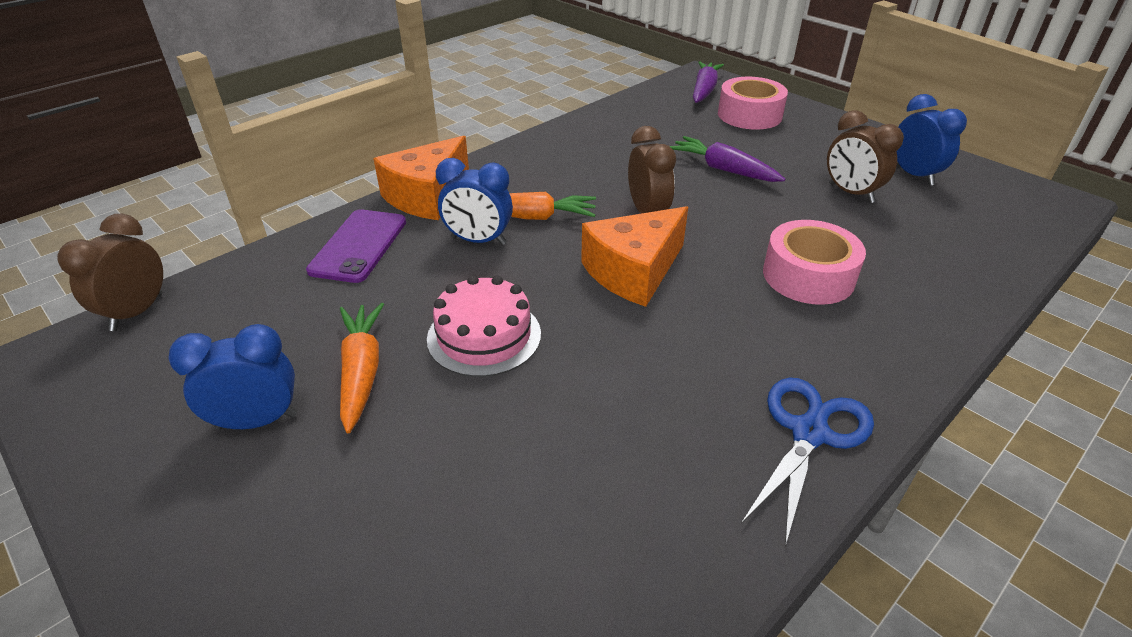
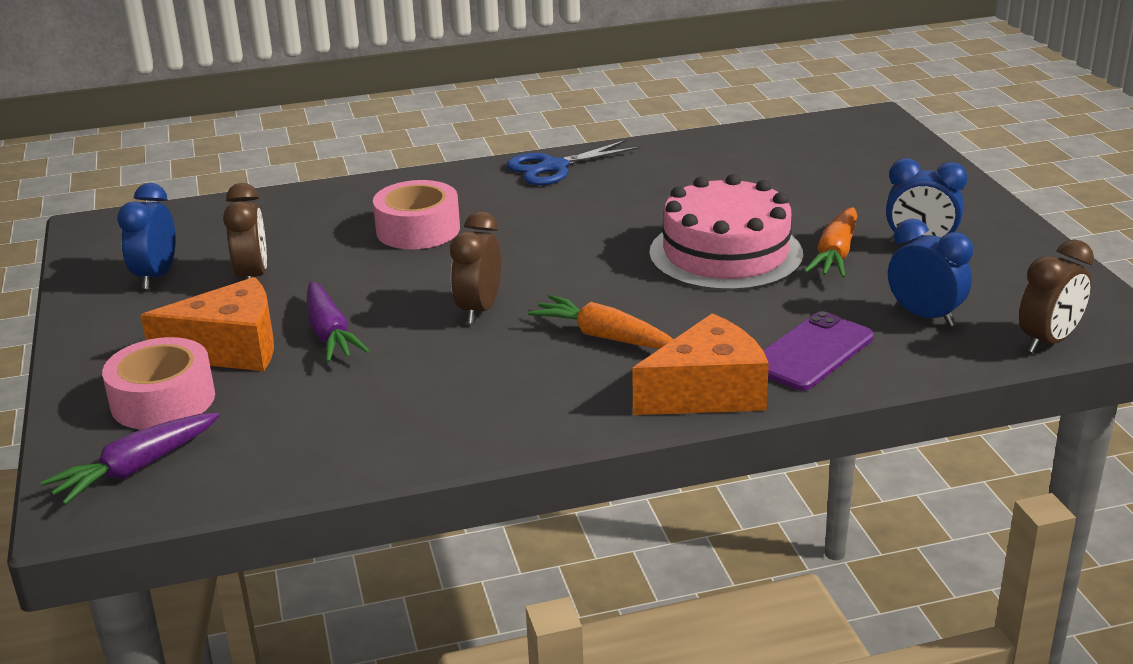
camera: 150 degrees left, 10 degrees down
(478, 241) = (680, 326): blue clock -> blue clock (924, 316)
(484, 336) = (725, 253): pink cake -> pink cake, size x1.52
(634, 271) = (557, 266): orange cheese -> orange cheese (230, 349)

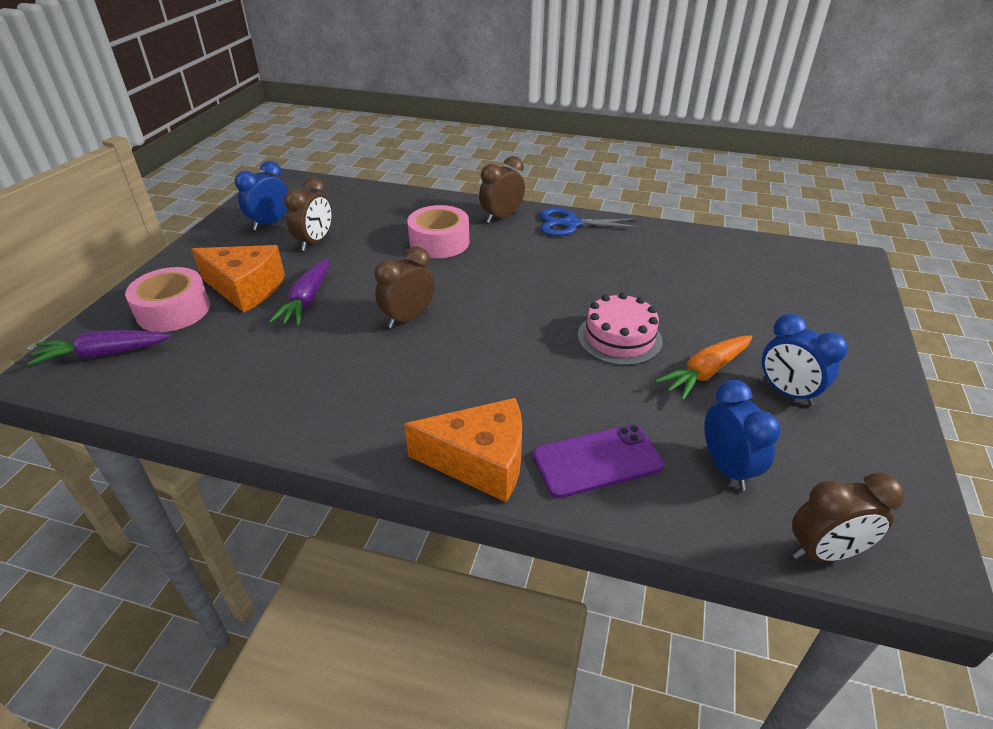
camera: 30 degrees right, 10 degrees up
(462, 183) = (502, 217): none -> brown clock
(604, 337) = (462, 375): orange carrot -> none
(725, 253) = (619, 338): pink cake -> pink cake, size x0.66

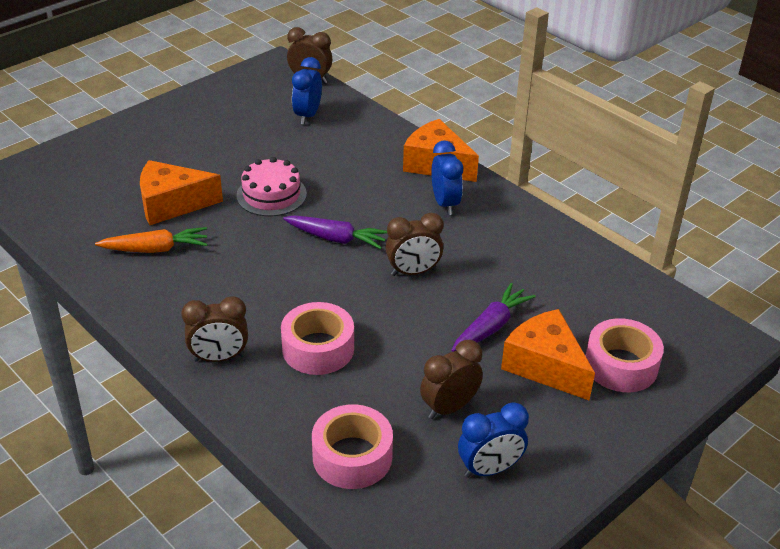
camera: 150 degrees left, 0 degrees up
(104, 354) = (683, 338): purple carrot -> purple carrot (336, 238)
(366, 204) = (352, 457): none -> pink tape
(571, 224) = (163, 316): blue scissors -> none
(597, 460) = (371, 142): purple phone -> none
(690, 293) = (172, 204): none -> orange cheese
(705, 372) = (248, 155): orange carrot -> orange carrot (155, 249)
(787, 392) = (219, 129): blue clock -> blue clock (445, 204)

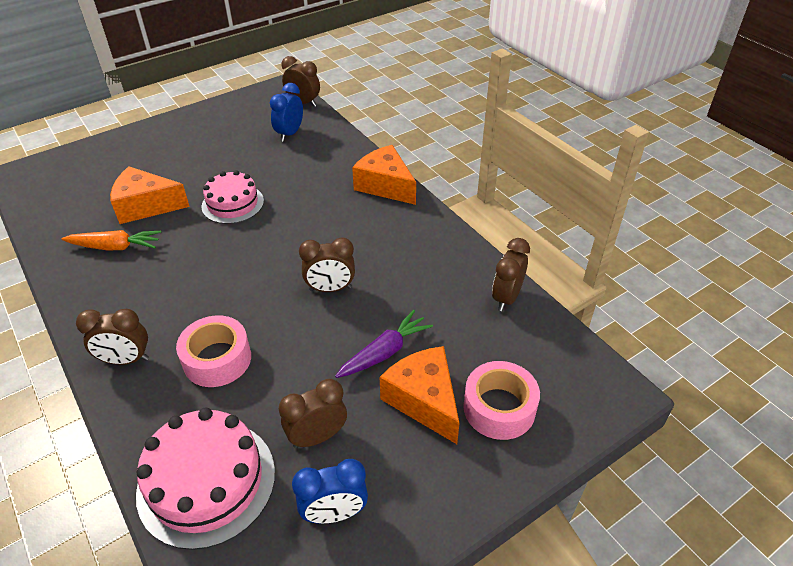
camera: 10 degrees right, 5 degrees up
(336, 238) = (273, 249): purple carrot -> none
(352, 457) = (206, 482): pink tape -> pink cake
(445, 204) = (381, 223): blue clock -> none
(600, 266) = (506, 298): none -> brown clock

